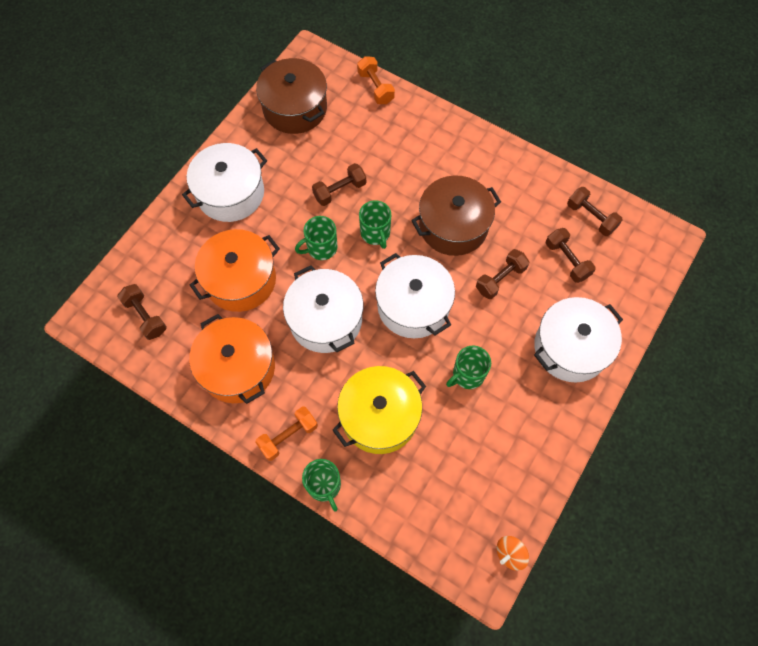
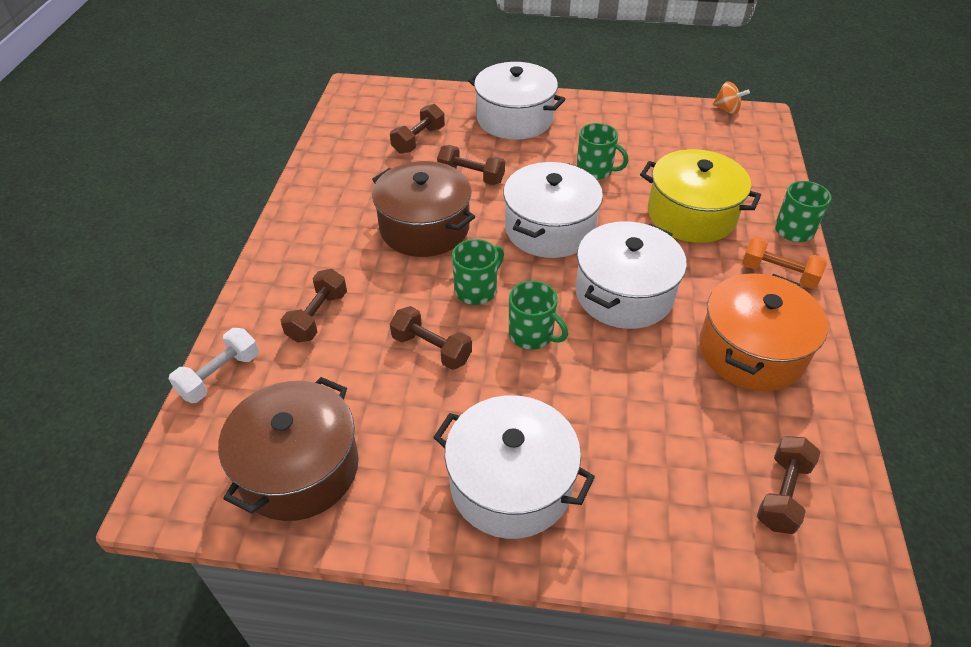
camera: 115 degrees left, 20 degrees down
(240, 280) = (639, 402): orange pot -> none
(375, 87) = (220, 375): orange dumbbell -> white dumbbell
(591, 217) = (355, 136): brown dumbbell -> brown dumbbell (318, 316)

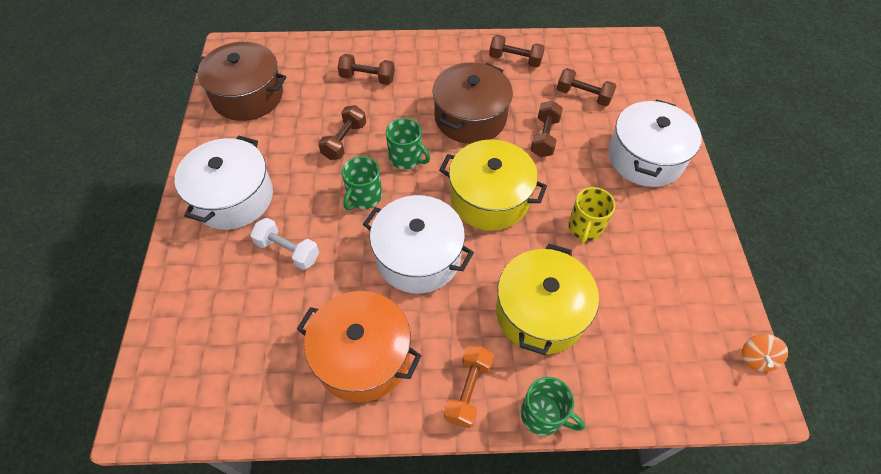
camera: 80 degrees right, 10 degrees up
(220, 375) = (314, 47): white dumbbell -> white dumbbell (288, 250)
(549, 228) = (489, 198): white pot -> yellow pot
(595, 170) = (585, 228): green mug -> yellow mug
(782, 494) = (218, 368): brown dumbbell -> brown dumbbell (515, 60)

